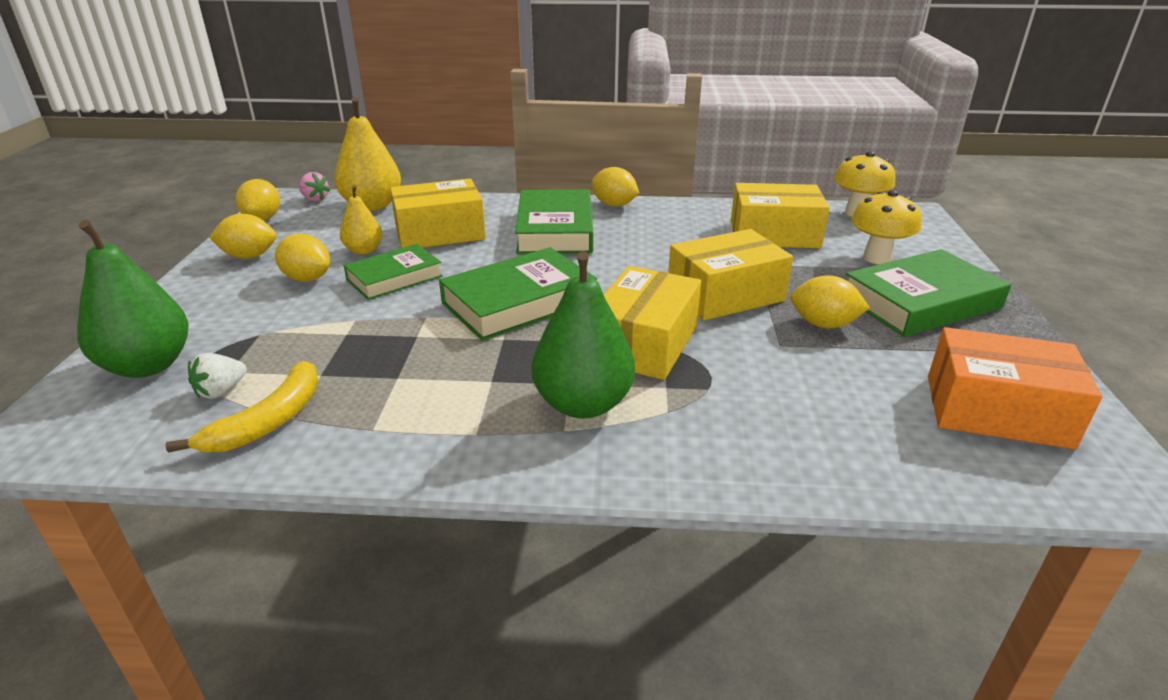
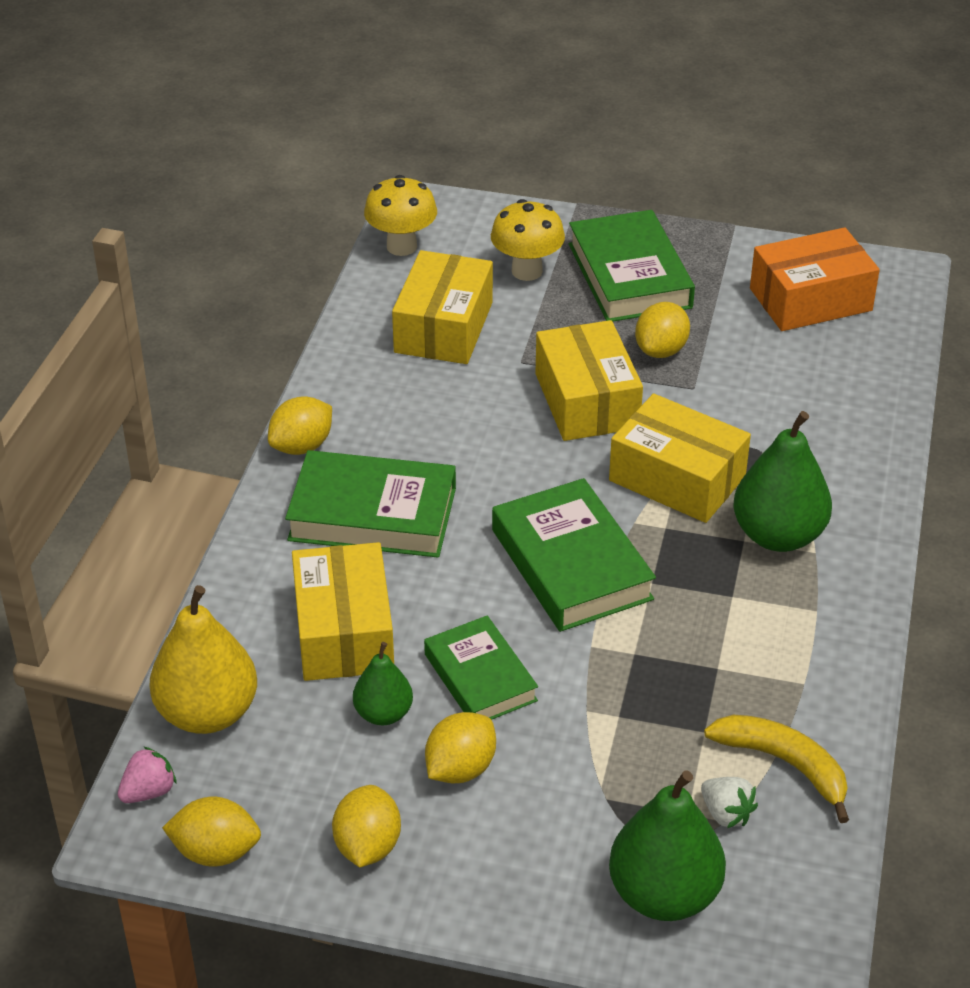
camera: 80 degrees left, 10 degrees up
(364, 250) = (383, 713): yellow pear -> green pear
(997, 411) = (810, 299): orange box -> orange box turned 45 degrees clockwise

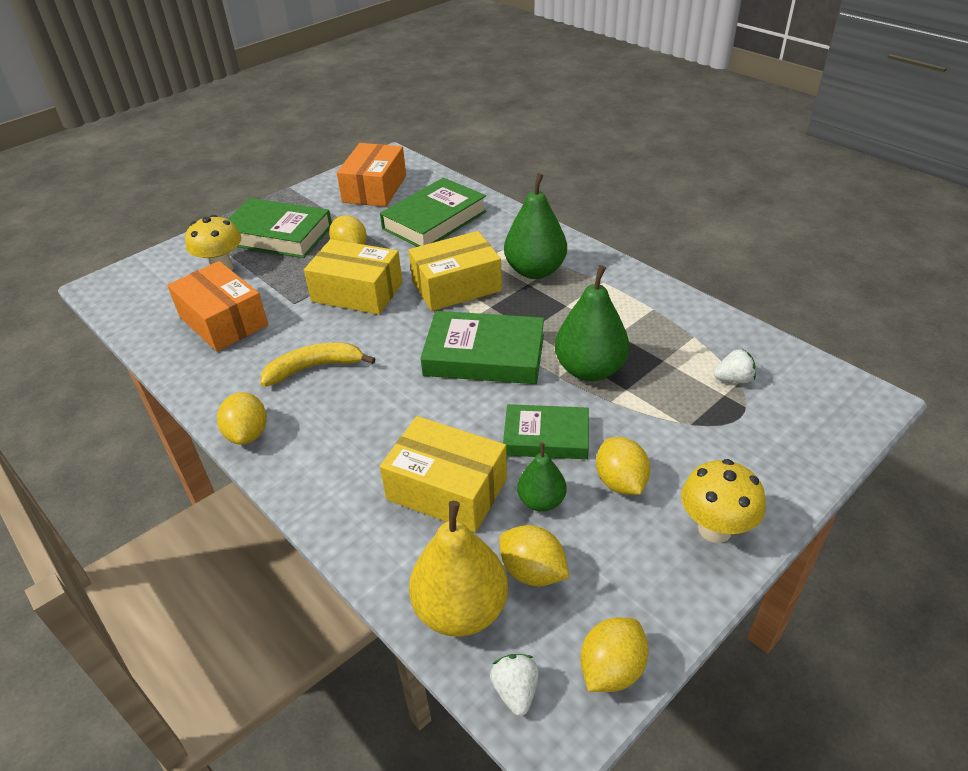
camera: 55 degrees left, 0 degrees up
(149, 791) = (515, 691): pink strawberry -> white strawberry
(367, 846) = (661, 565): yellow lemon -> yellow lemon (533, 571)
(372, 514) = (351, 426): green book -> green book (435, 220)
(401, 246) = (128, 307): yellow mushroom -> yellow mushroom (714, 529)
(444, 327) = (223, 321): yellow box -> orange box
(664, 894) = (784, 432): green pear -> green pear (590, 370)
(785, 764) = (709, 341): yellow banana -> yellow banana (314, 368)

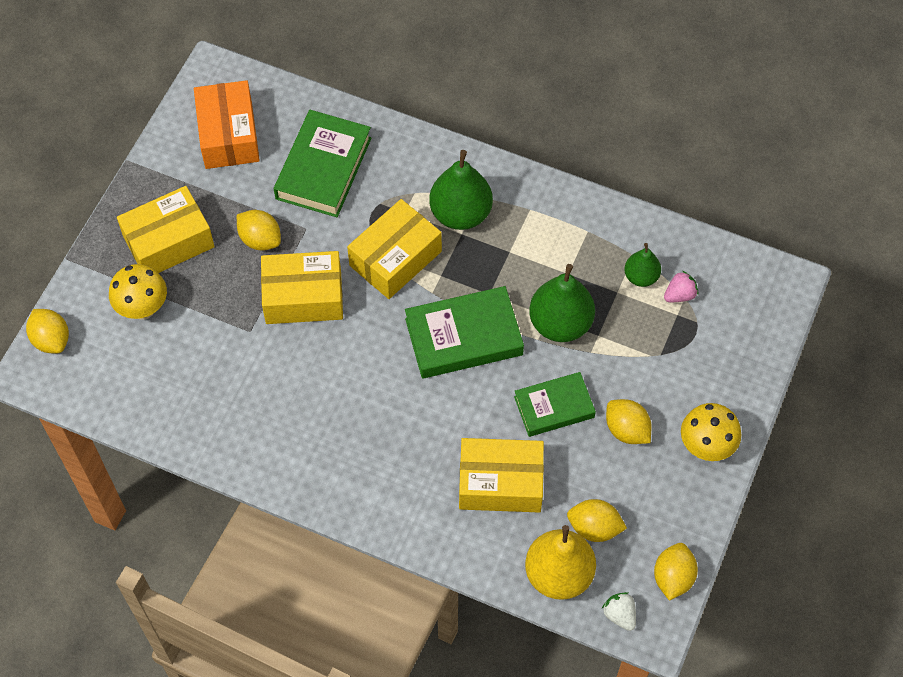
camera: 25 degrees left, 20 degrees up
(223, 321) = (196, 376): orange box -> none
(248, 434) = (309, 490): yellow lemon -> yellow lemon (51, 339)
(278, 235) = (168, 241): green book -> yellow box
(314, 368) = (321, 402): yellow banana -> none
(541, 501) = (575, 468): green pear -> green pear (641, 277)
(733, 379) = (679, 295): white strawberry -> pink strawberry

